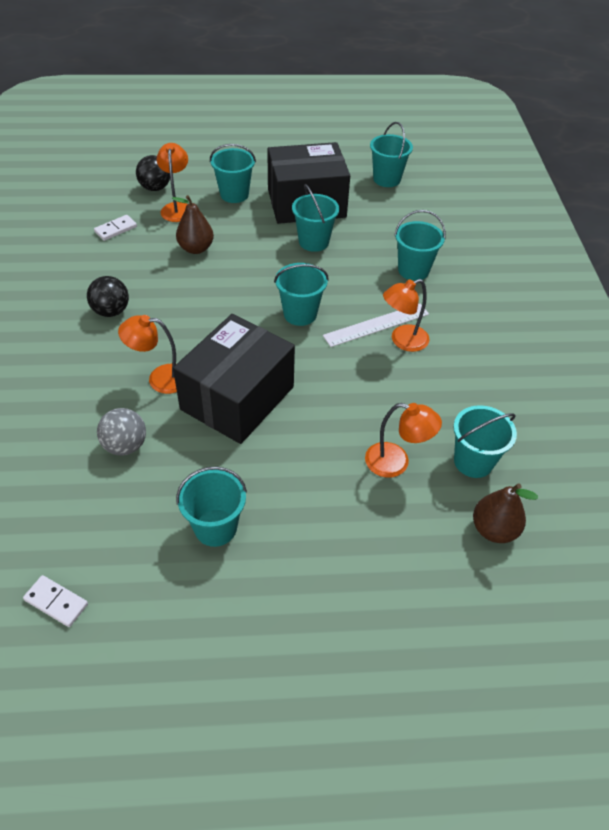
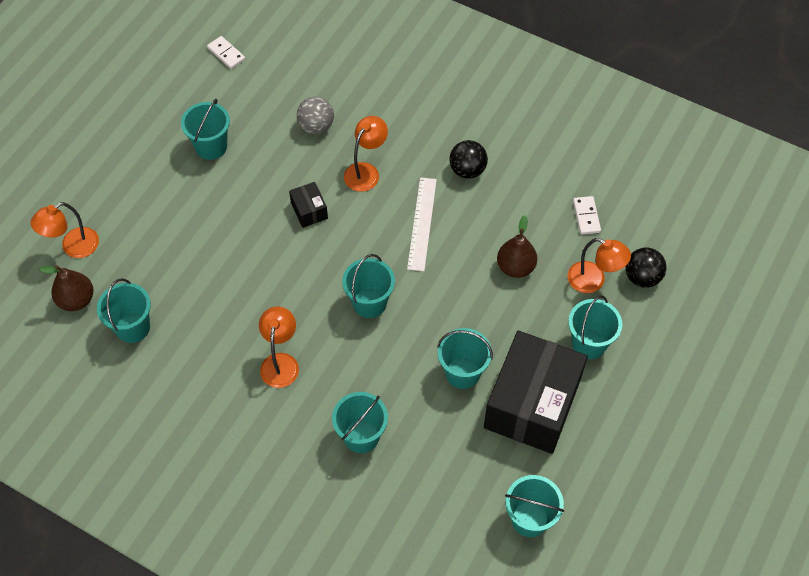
camera: 125 degrees right, 10 degrees up
(56, 602) = (226, 54): white domino -> white domino turned 75 degrees clockwise
(237, 398) = (309, 210): black box -> black box, size x0.41
(376, 325) = (314, 354): white ruler -> white ruler (422, 223)
(396, 462) = (173, 277): orange lamp -> orange lamp (73, 247)

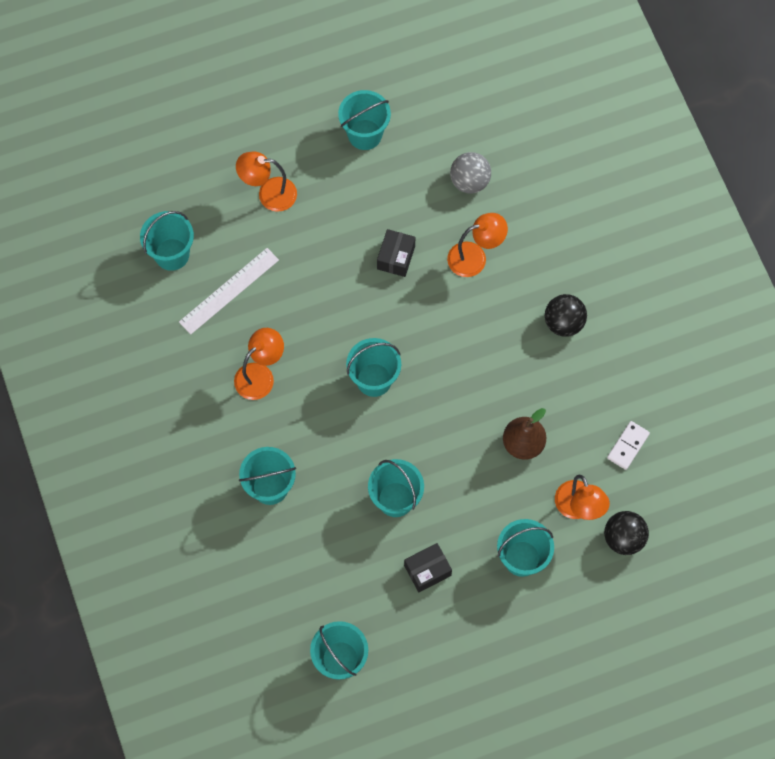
camera: 40 degrees right, 10 degrees up
(73, 247) = (181, 146): orange lamp -> orange lamp (269, 194)
(76, 300) = (148, 196): brown pear -> none
(226, 54) = (452, 50): white domino -> none
(422, 223) = (479, 342): white ruler -> white ruler (229, 291)
(532, 404) = (427, 570): black box -> black box, size x0.41

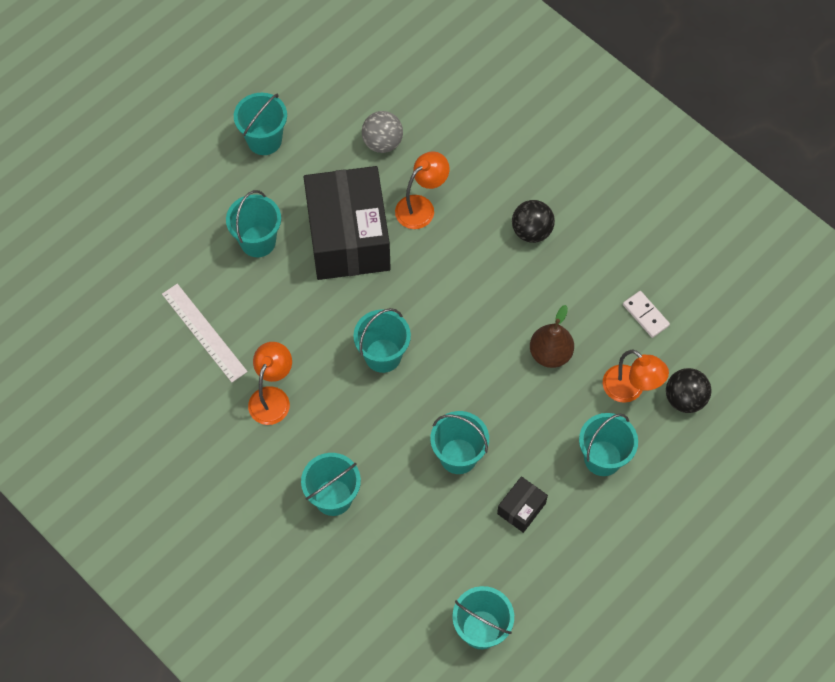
camera: 25 degrees left, 5 degrees down
(172, 254) = (132, 322): turquoise bucket -> turquoise bucket (258, 241)
(229, 291) = (204, 332): white ruler -> white ruler turned 60 degrees counterclockwise
(269, 194) = (199, 229): orange lamp -> none
(396, 257) = (348, 237): black box -> black box, size x2.42
(628, 446) = (645, 315): white domino -> white domino turned 45 degrees counterclockwise

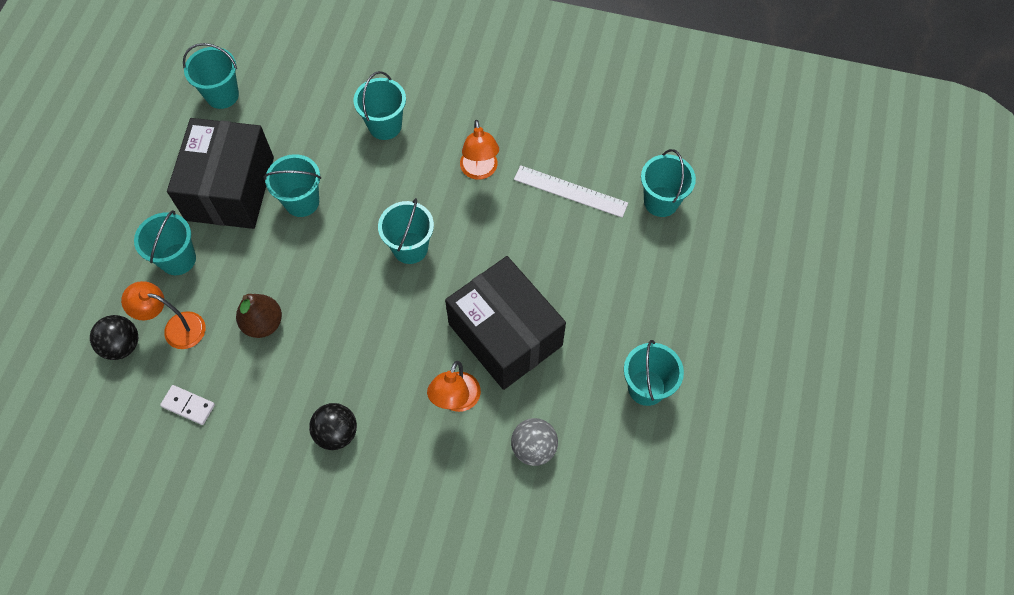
camera: 150 degrees right, 0 degrees up
(258, 241) = (582, 288): turquoise bucket -> turquoise bucket (661, 201)
(521, 508) = (230, 188): black box -> black box, size x2.42

